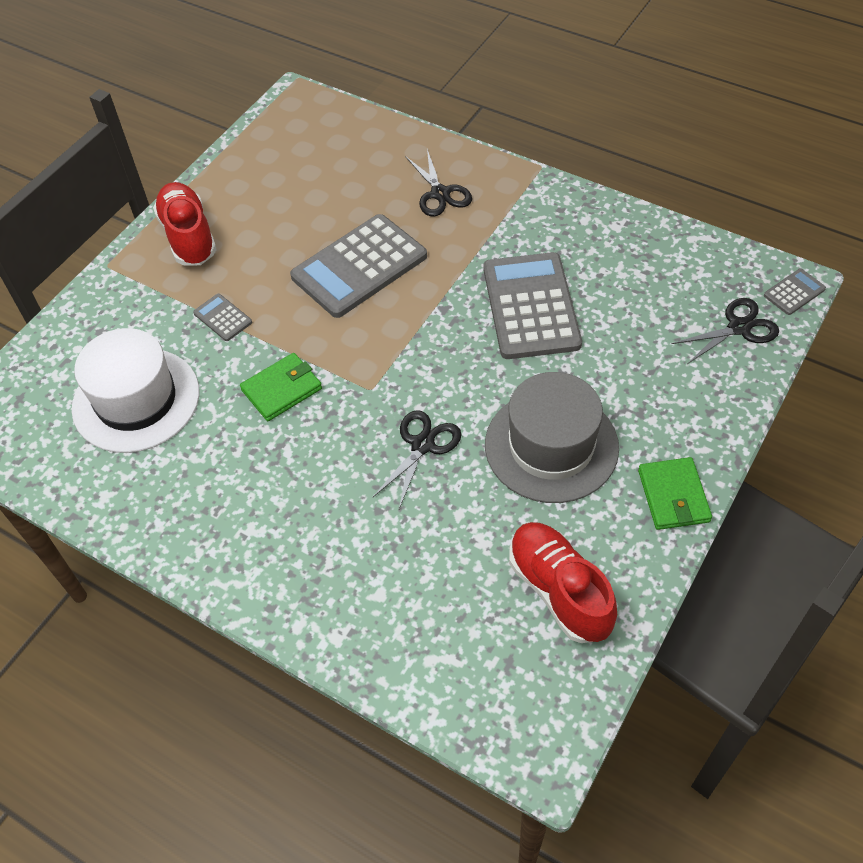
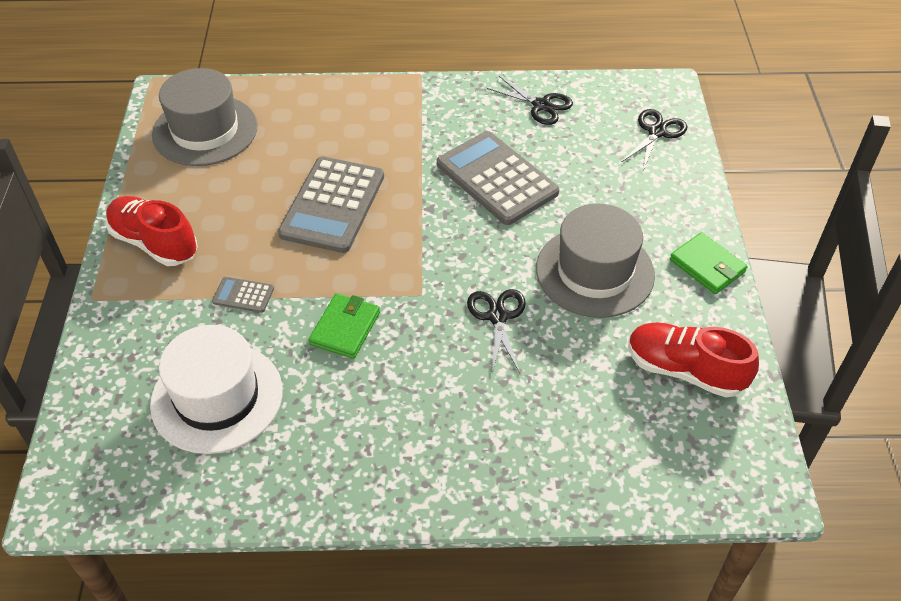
camera: 35 degrees left, 5 degrees down
(305, 147) = (205, 130): none -> grey hat
(440, 193) = (355, 123): black scissors -> black scissors (541, 105)
(794, 292) = (673, 93): grey calculator -> none

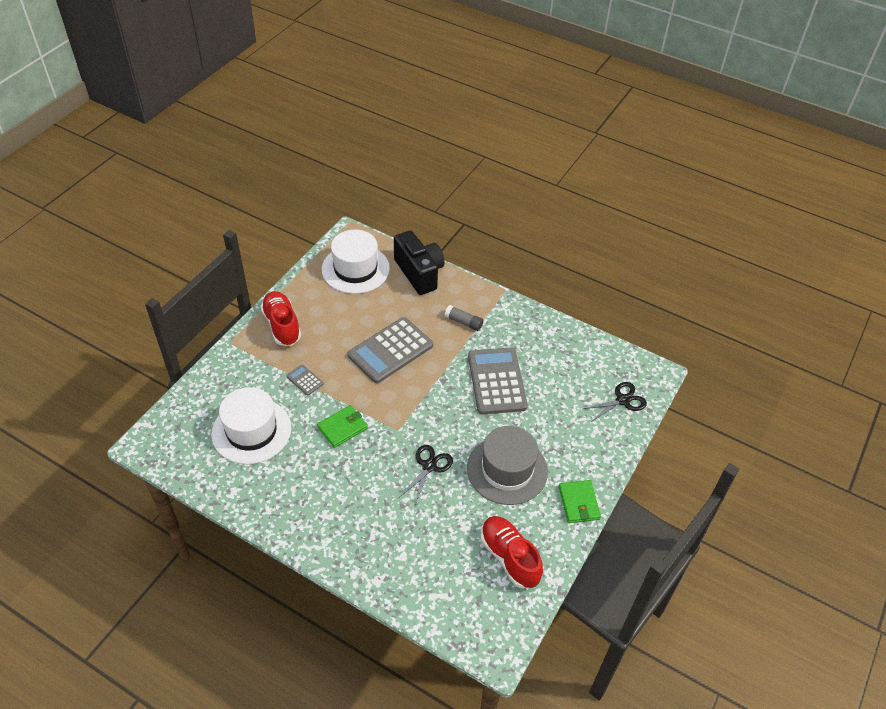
camera: 30 degrees right, 0 degrees up
(205, 130) = (355, 269): grey hat -> white hat
(296, 100) = (419, 273): none -> black camera
(399, 131) = (463, 322): none -> grey glue stick
(541, 105) = (563, 346): black scissors -> none

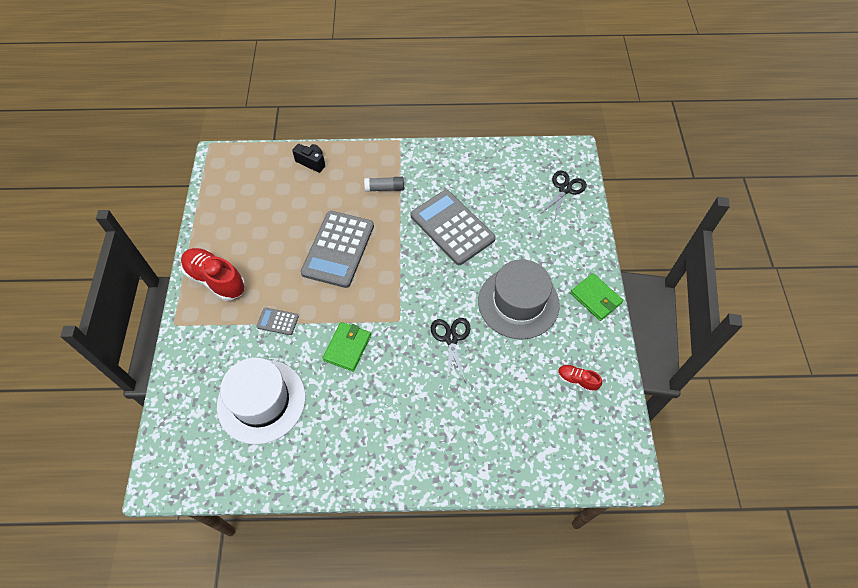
camera: 30 degrees left, 10 degrees up
(355, 269) = (248, 188): white hat -> none
(419, 273) = (311, 162): black camera -> black camera, size x0.50
(509, 557) = (577, 380): red shoe -> red shoe, size x0.51

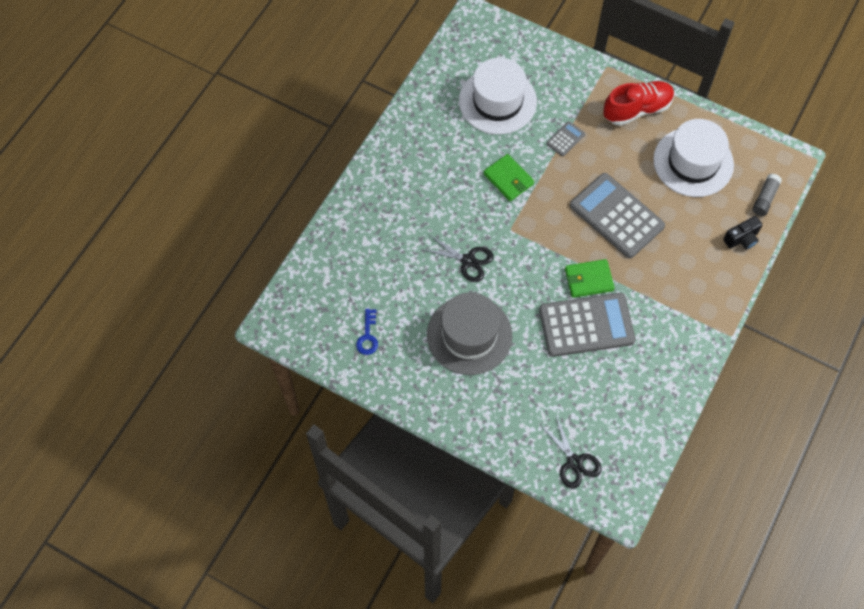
camera: 120 degrees right, 5 degrees up
(253, 218) = (693, 162): none -> white hat
(384, 188) = (670, 289): grey glue stick -> grey glue stick (765, 198)
(577, 380) = (368, 336): red shoe -> blue key
(595, 298) = (433, 405): green wallet -> green wallet (589, 280)

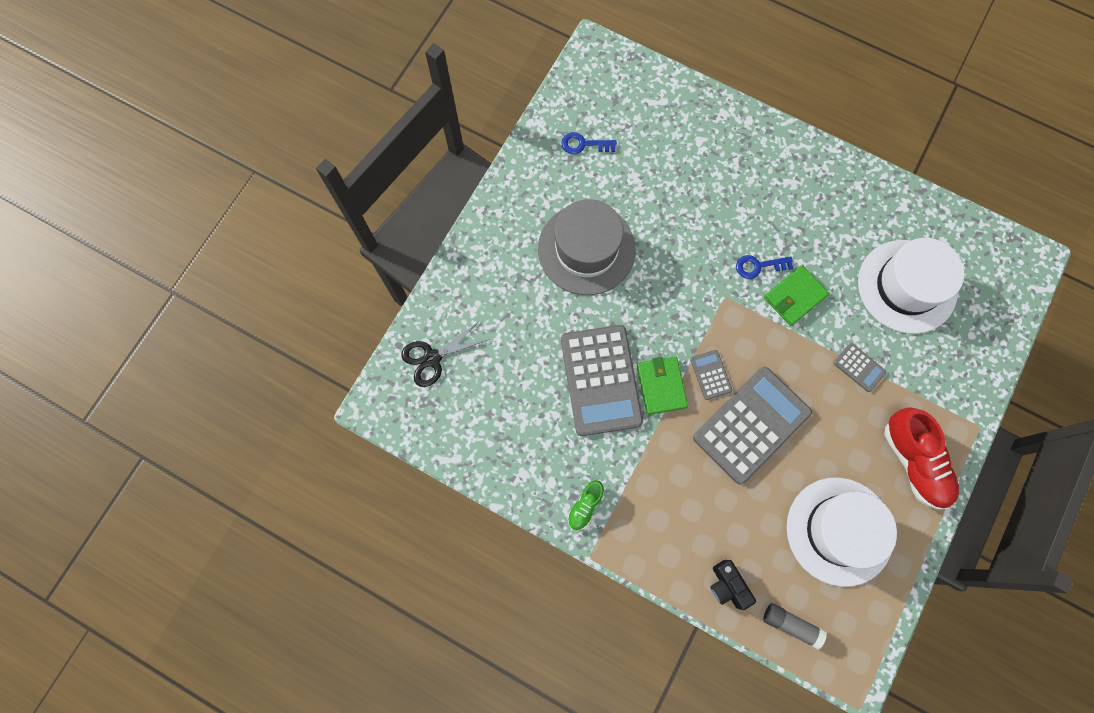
camera: 90 degrees right, 10 degrees up
(468, 261) = (681, 249): black scissors -> none
(482, 203) = (758, 266): none -> blue key
(577, 243) = (710, 375): none -> grey calculator
(692, 338) = (585, 506): none -> green shoe

